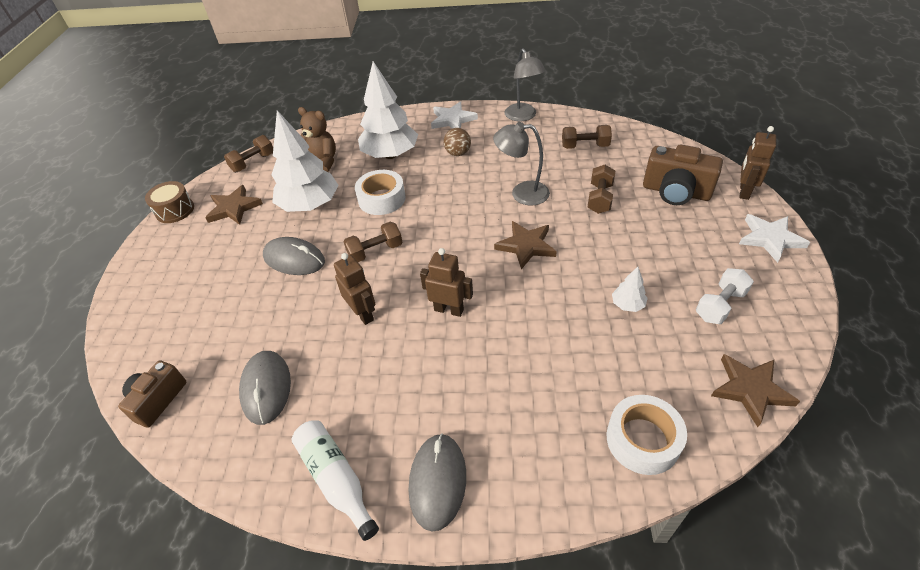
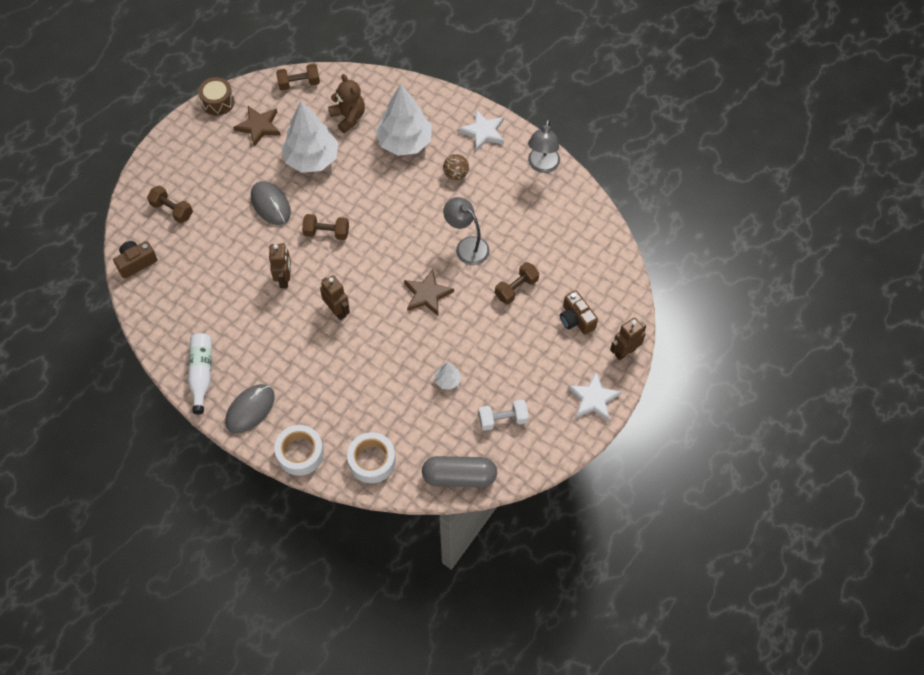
camera: 30 degrees right, 15 degrees up
(266, 388) = (198, 294): grey mouse -> none
(382, 199) = (365, 186): white tape -> white tape (300, 453)
(585, 146) = (557, 231): brown dumbbell -> brown dumbbell (172, 210)
(676, 192) = (576, 319): brown camera -> brown camera, size x0.67
(750, 389) = (459, 476): brown star -> grey capsule

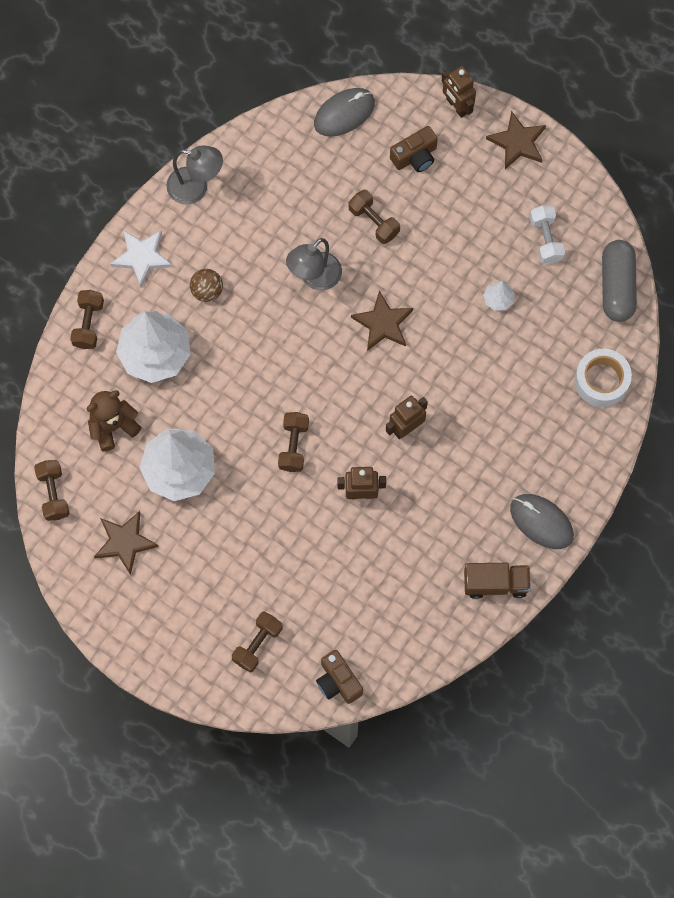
camera: 90 degrees left, 10 degrees up
(201, 374) = (495, 583): white bottle -> brown truck
(218, 102) = (82, 600): brown drum -> none
(270, 204) = (250, 518): grey mouse -> grey mouse (344, 113)
(300, 453) = (595, 461): white tape -> none
(429, 100) = (88, 324): none -> brown dumbbell
(593, 399) = (517, 142): white star -> brown star

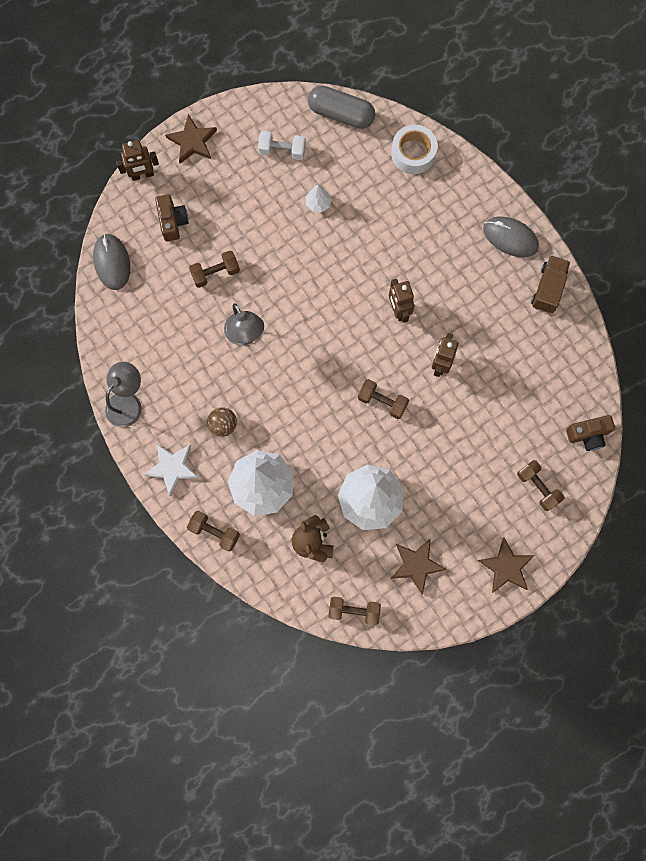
camera: 70 degrees left, 5 degrees up
(383, 323) = (304, 296): brown star -> brown star (506, 567)
(541, 522) = (510, 238): grey mouse -> grey mouse turned 60 degrees clockwise

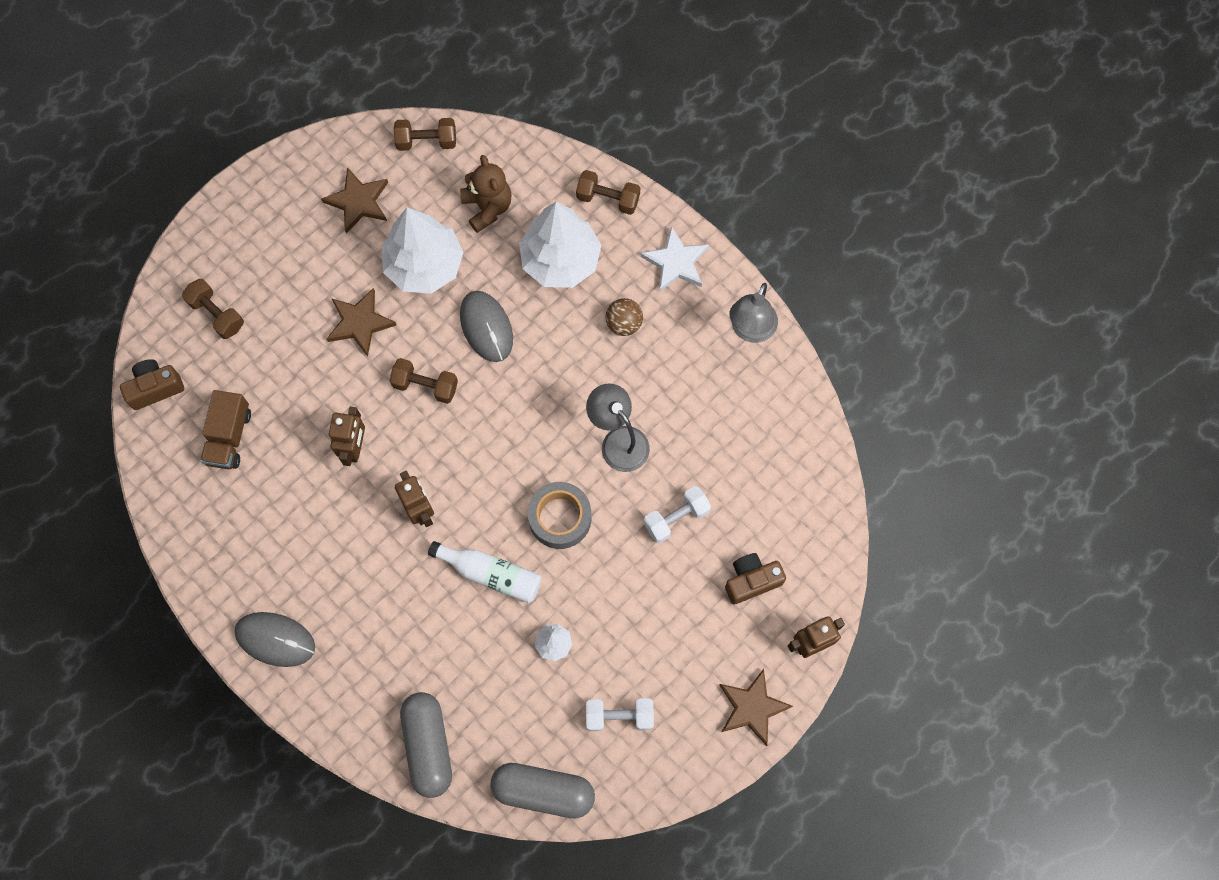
camera: 170 degrees right, 5 degrees down
(112, 262) = (819, 508): grey mouse -> grey mouse (486, 327)
(173, 222) = (751, 581): brown camera -> brown camera turned 90 degrees clockwise
(215, 273) = (676, 518): brown dumbbell -> white dumbbell
(298, 287) = (560, 518): none -> grey tape
(354, 257) = (491, 574): none -> white bottle
(413, 153) = (428, 746): white tape -> grey capsule
(506, 567) = (249, 217): brown star -> brown star (360, 323)
(548, 289) = (218, 574): brown truck -> brown truck (229, 437)

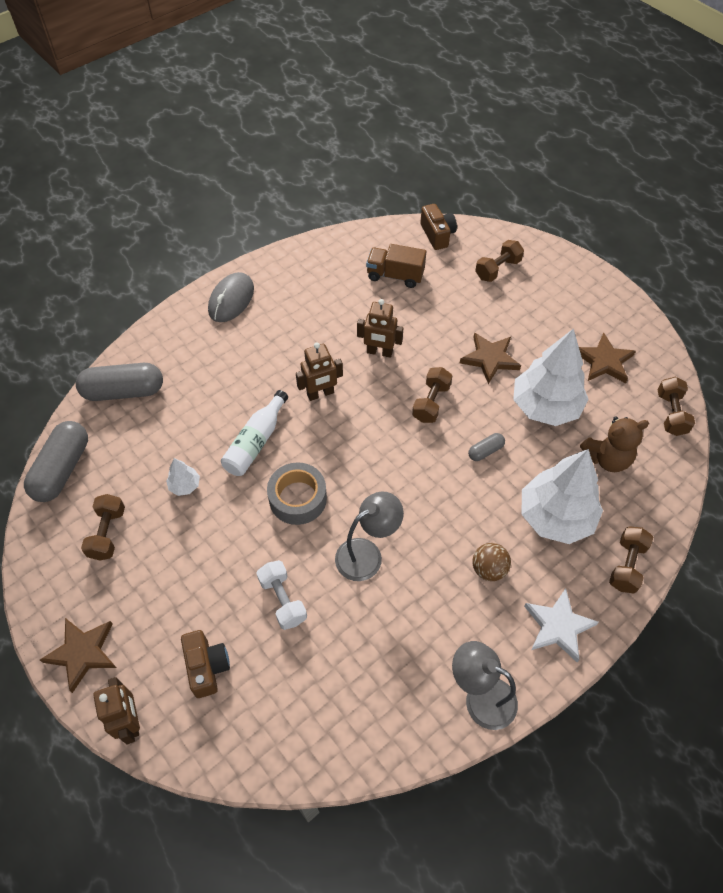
camera: 95 degrees right, 15 degrees down
(486, 327) = (485, 451): grey mouse -> grey capsule
(619, 716) = (107, 533): white dumbbell -> brown dumbbell

